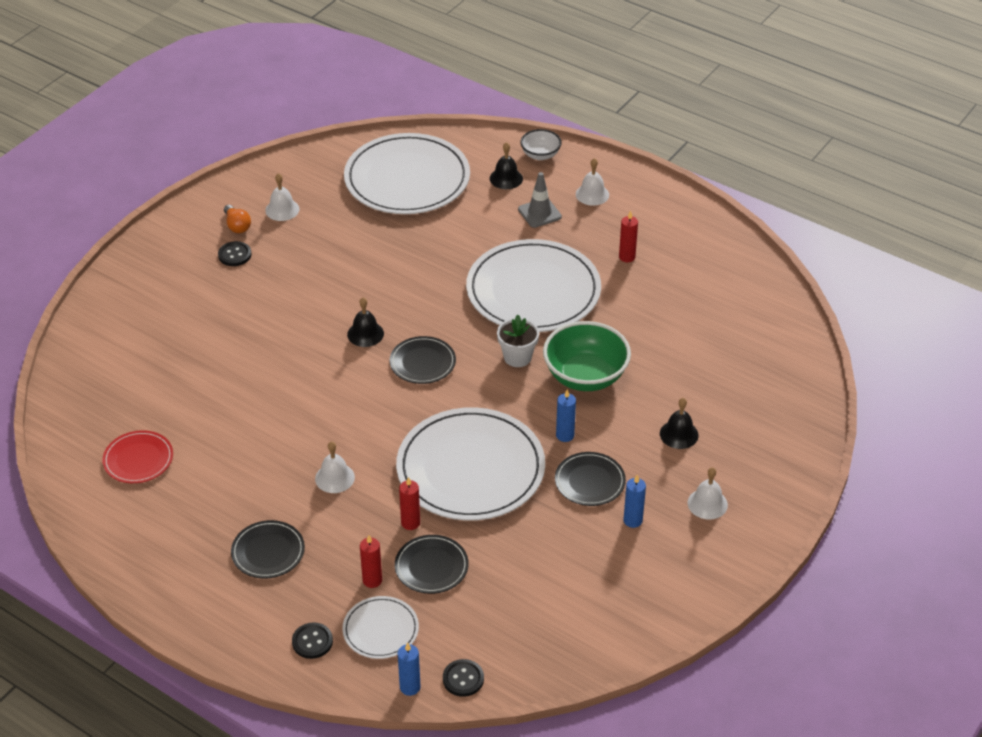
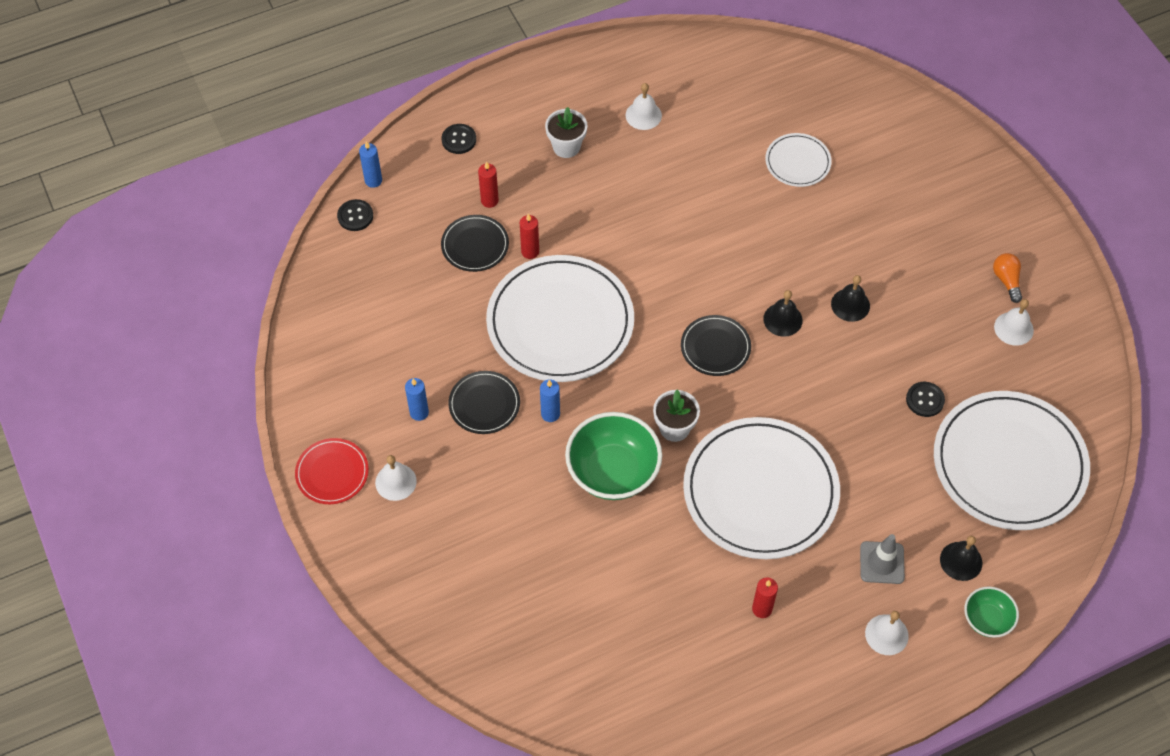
camera: 120 degrees right, 15 degrees up
(138, 459) = (725, 100): red plate -> red plate (332, 473)
(234, 255) = (960, 262): black button -> black button (925, 400)
(237, 226) = (1006, 280): orange light bulb -> orange light bulb turned 75 degrees clockwise
(268, 552) = (566, 146): black plate -> white flower pot
(334, 478) = (616, 221): white bell -> white bell (643, 115)
(380, 629) = (438, 185): white plate -> white plate (798, 162)
(540, 155) = (987, 619): white bowl -> green bowl
(679, 434) = (489, 508): black bell -> black bell (850, 305)

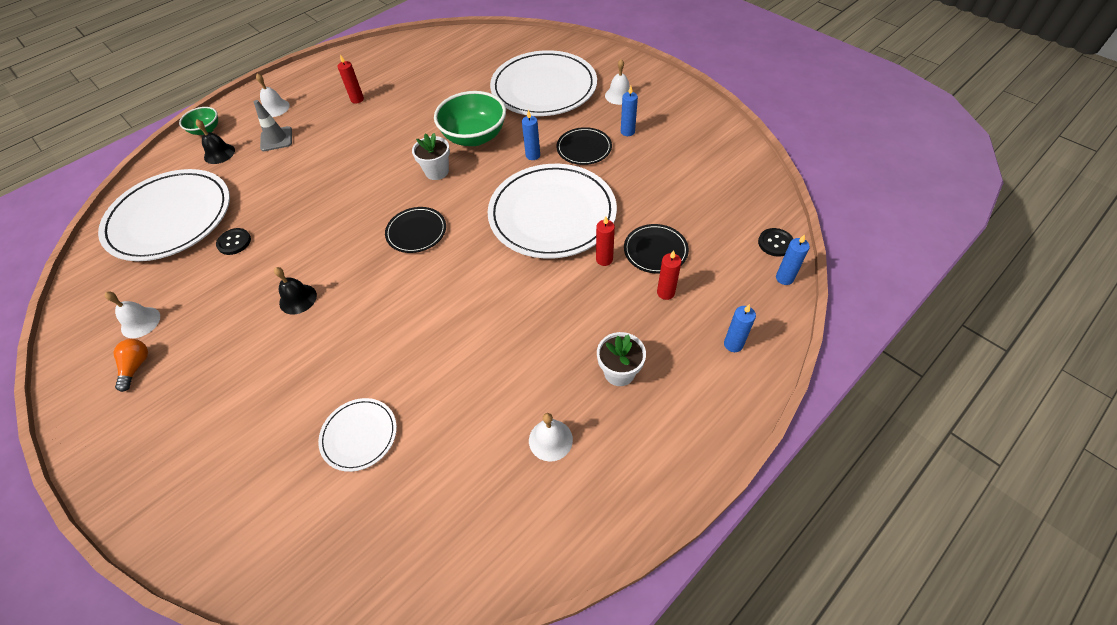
camera: 165 degrees right, 5 degrees down
(332, 473) = (663, 89): red plate -> none
(459, 140) = (733, 344): black button -> blue candle
(760, 491) = (365, 153): white plate -> white plate (544, 87)
(782, 319) = (360, 269): black bell -> none
(1006, 280) = (136, 367): orange light bulb -> orange light bulb turned 150 degrees counterclockwise

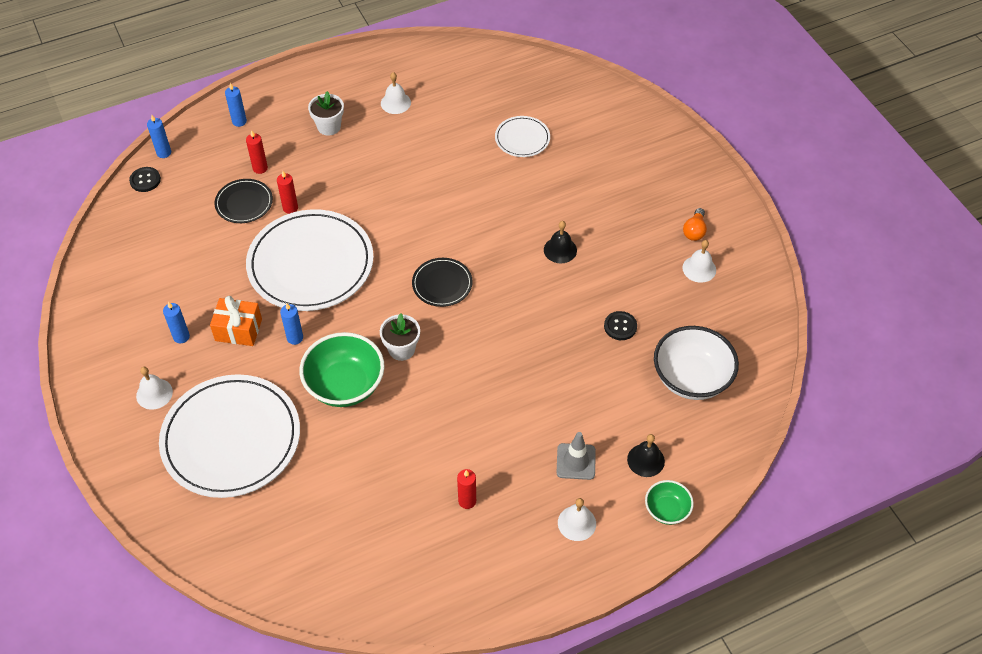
camera: 165 degrees left, 0 degrees up
(170, 218) = (691, 378): white plate -> white bowl
(584, 148) = (238, 330): black plate -> orange gift

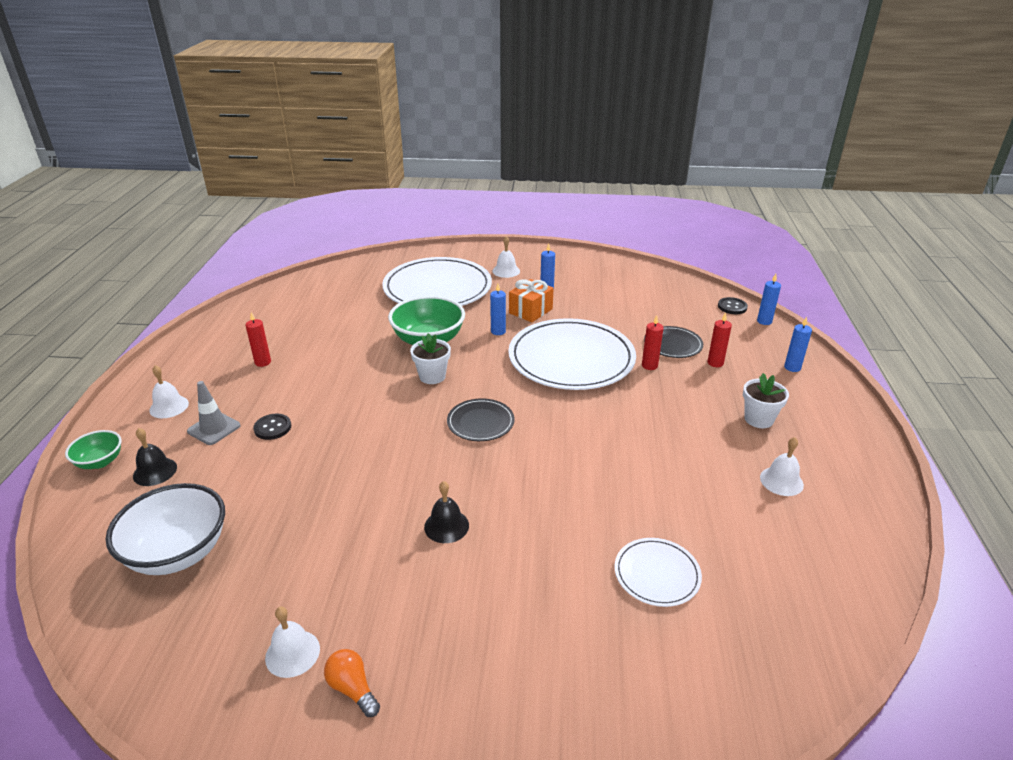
camera: 120 degrees right, 20 degrees down
(620, 326) = (301, 527): black button -> black button (272, 428)

